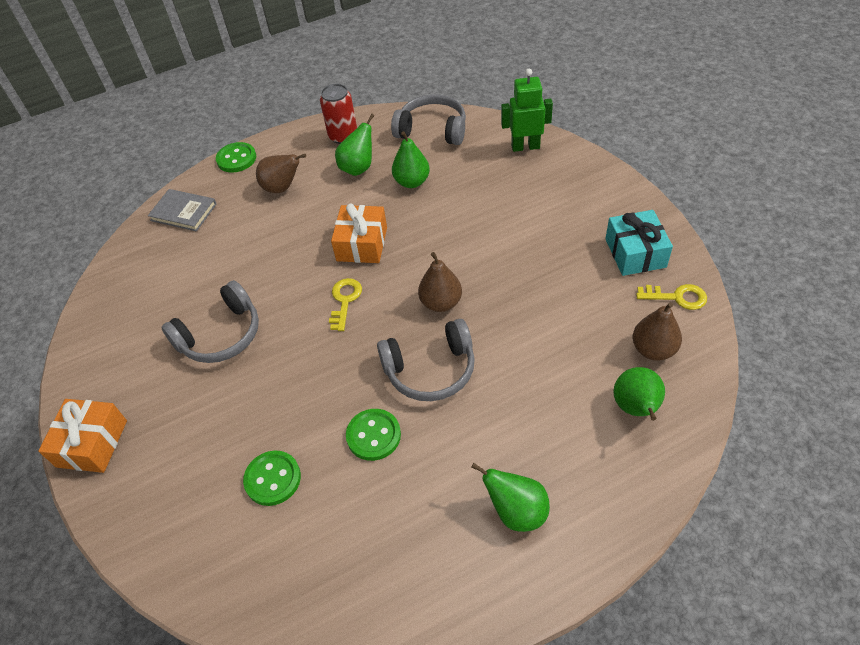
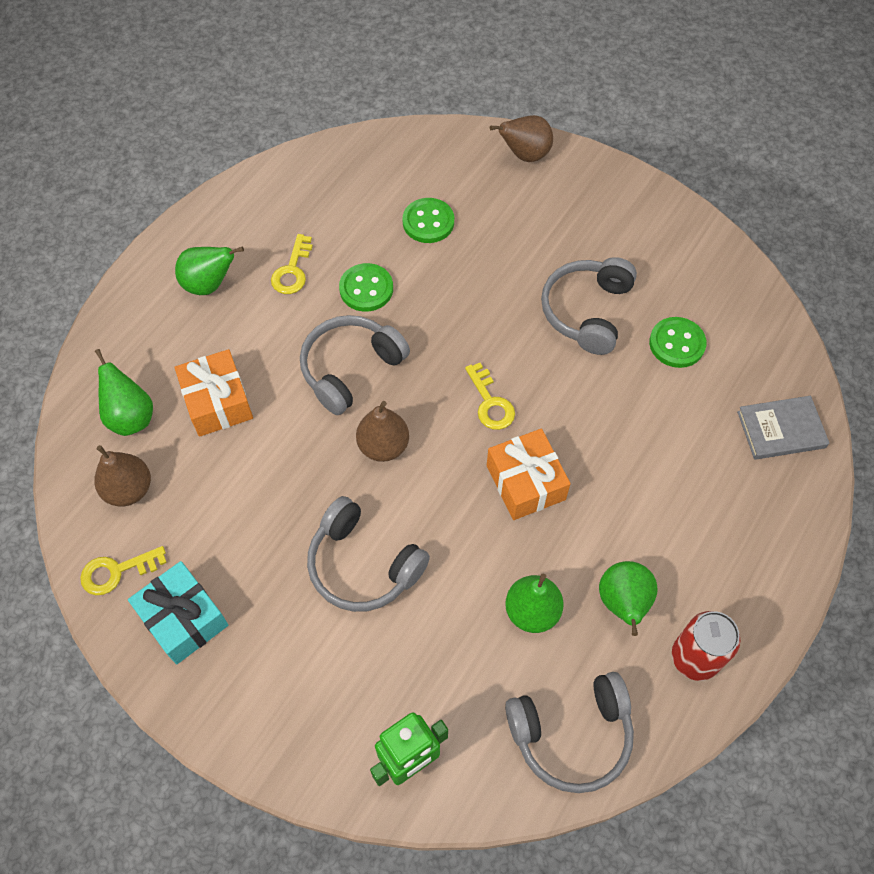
camera: 145 degrees right, 10 degrees up
(92, 443) = (606, 181): orange gift -> orange gift (218, 402)
(236, 159) = (804, 543): green button -> green button (677, 344)
(282, 188) = (695, 521): brown pear -> brown pear (525, 155)
(428, 488) = (292, 270): none -> yellow key
(499, 239) = (363, 565): none -> grey headphones

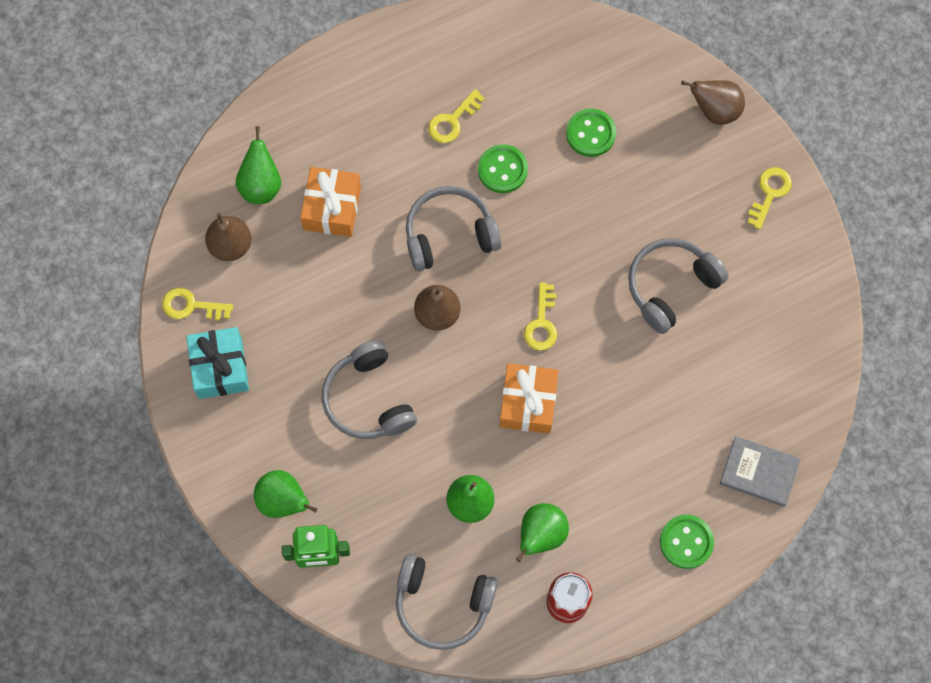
camera: 30 degrees right, 10 degrees up
(209, 284) = (379, 99): green pear -> green pear (283, 501)
(617, 196) = (769, 193): none -> yellow key
(677, 344) = (726, 355): green button -> green button (686, 542)

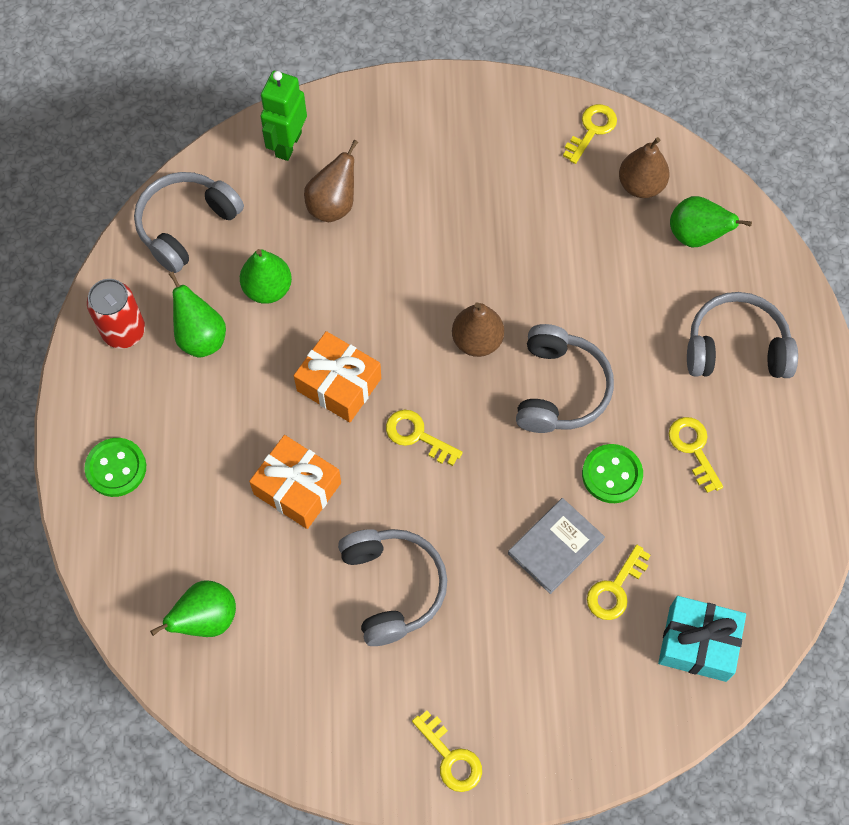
camera: 115 degrees right, 5 degrees down
(220, 368) = (516, 131): turquoise gift -> turquoise gift (698, 643)
(283, 501) = (357, 135): green pear -> green pear (206, 619)
(332, 208) = (641, 290): orange gift -> orange gift (297, 488)
(368, 399) = (419, 243): grey headphones -> grey headphones (736, 347)
(590, 134) = (615, 588): green button -> yellow key
(715, 111) = (584, 747): brown pear -> brown pear (333, 205)
(759, 472) = (144, 576): grey book -> grey book (555, 547)

